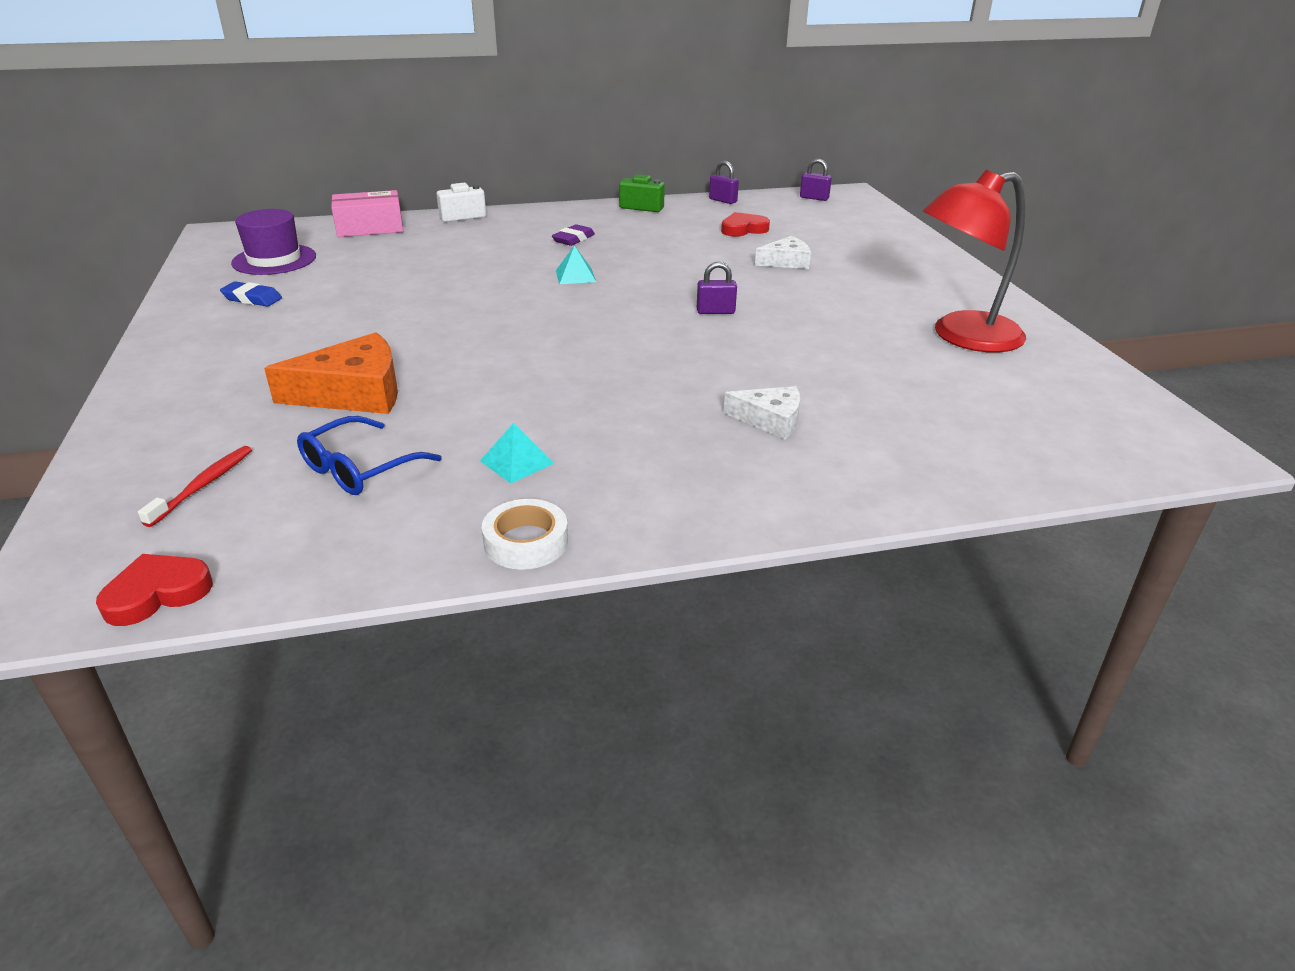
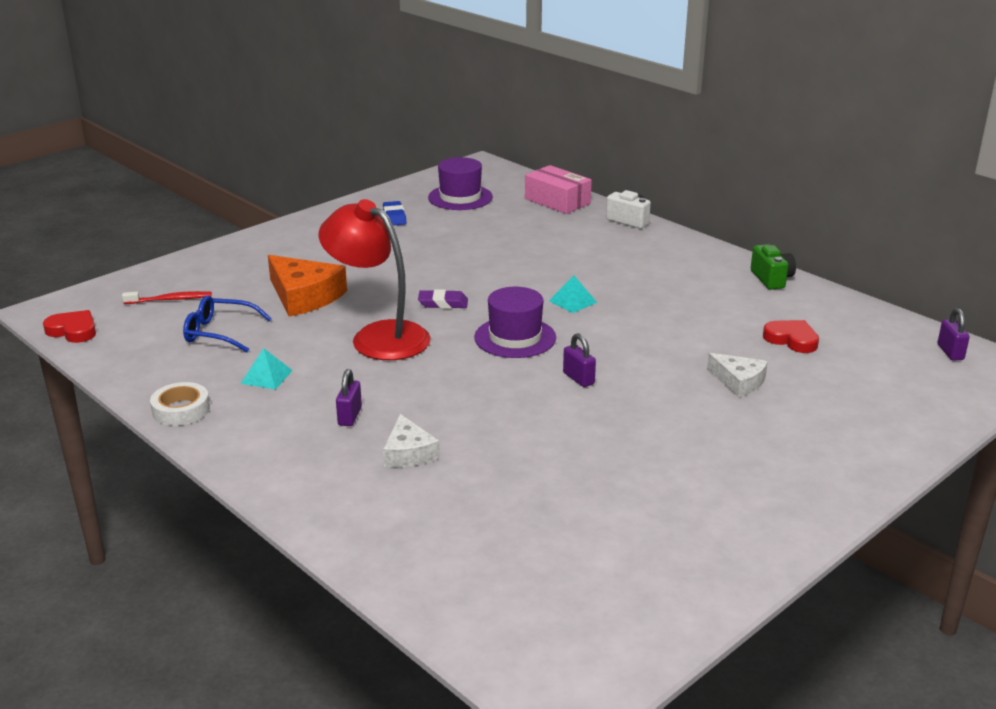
camera: 60 degrees right, 5 degrees down
(573, 239) = (647, 276): purple eraser -> purple eraser (443, 303)
(608, 315) = (515, 337): none -> purple hat
(723, 200) = (855, 309): purple padlock -> purple padlock (350, 416)
(962, 337) = (678, 515): red lamp -> red lamp (378, 336)

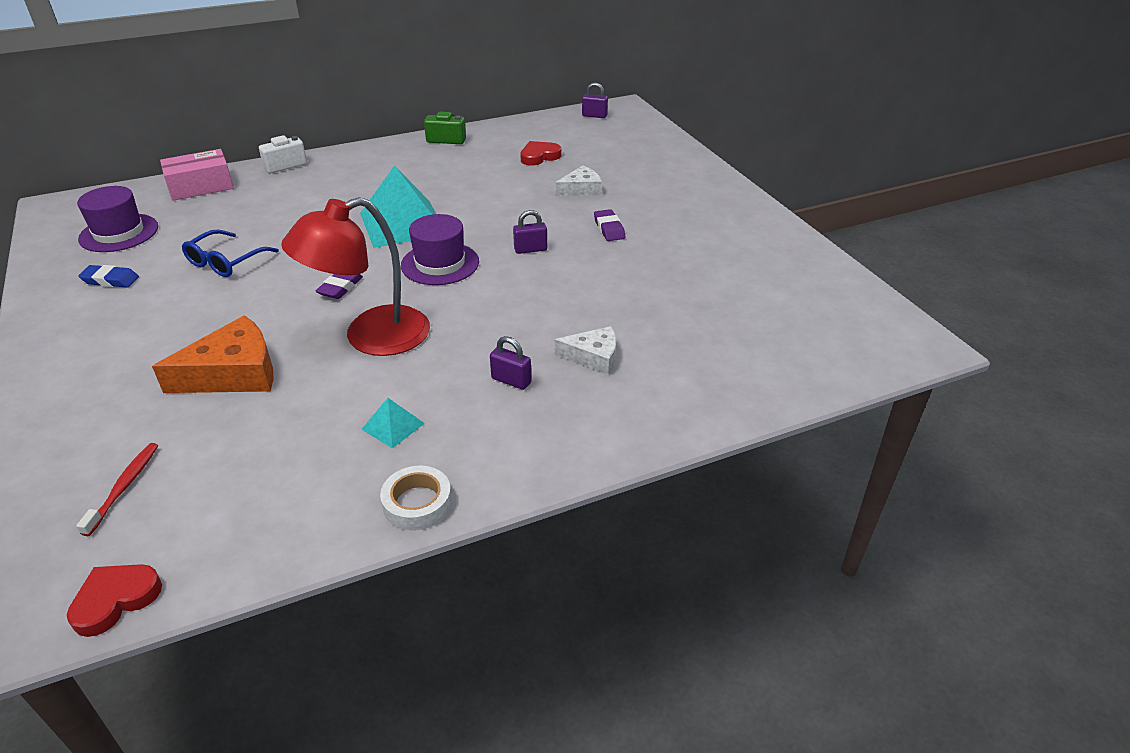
camera: 70 degrees left, 10 degrees up
(220, 333) = (259, 451): blue glasses -> blue glasses (226, 262)
(572, 301) = (402, 223): turquoise pyramid -> turquoise pyramid, size x2.24
(662, 417) = (609, 229): none -> purple eraser

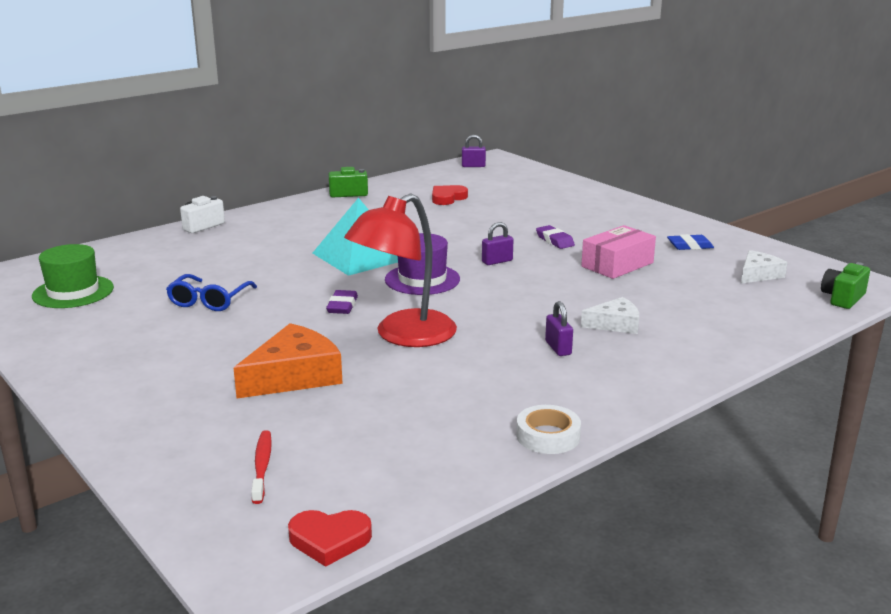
camera: 15 degrees left, 15 degrees down
(110, 280) = (99, 327): blue eraser -> blue eraser (690, 246)
(115, 600) = (329, 540): red heart -> red heart turned 120 degrees counterclockwise
(119, 233) = (73, 292): purple hat -> green hat
(201, 186) = (128, 249): pink box -> pink box (617, 265)
(393, 426) = (480, 391): turquoise pyramid -> none
(511, 380) = (558, 348): purple padlock -> purple padlock turned 60 degrees clockwise
(581, 189) = (506, 217): white cheese -> white cheese (758, 274)
(875, 360) = (842, 298): none -> green camera

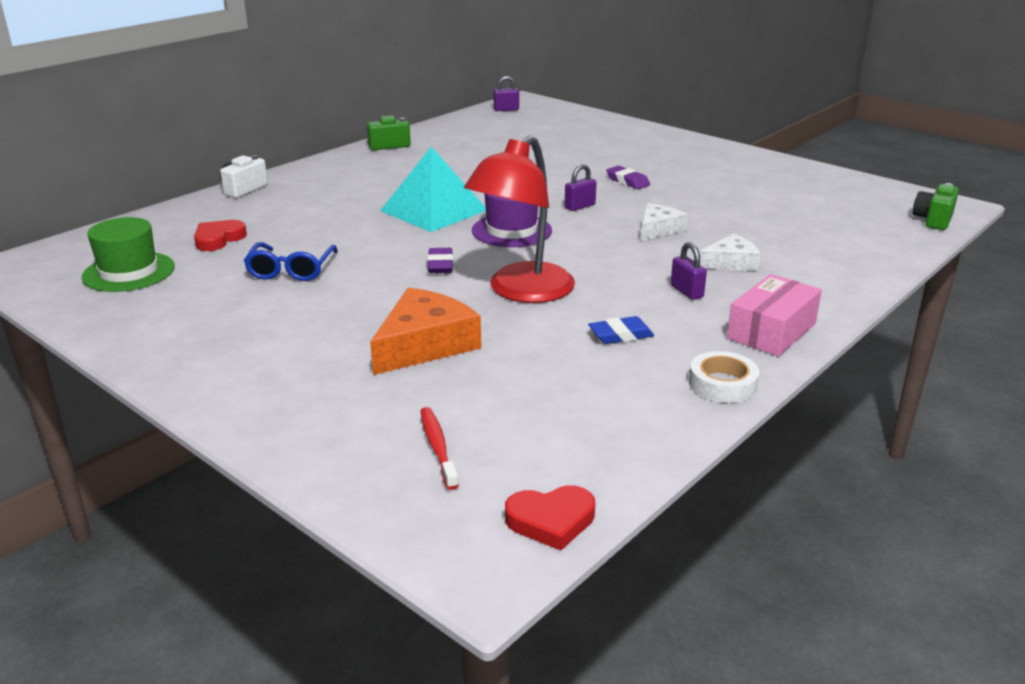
camera: 10 degrees left, 5 degrees up
(447, 198) = (496, 144): red heart -> red heart (218, 239)
(617, 265) = (702, 202): pink box -> pink box (771, 331)
(690, 246) = (763, 178): blue eraser -> blue eraser (620, 335)
(758, 274) = (843, 202): white cheese -> white cheese (658, 229)

